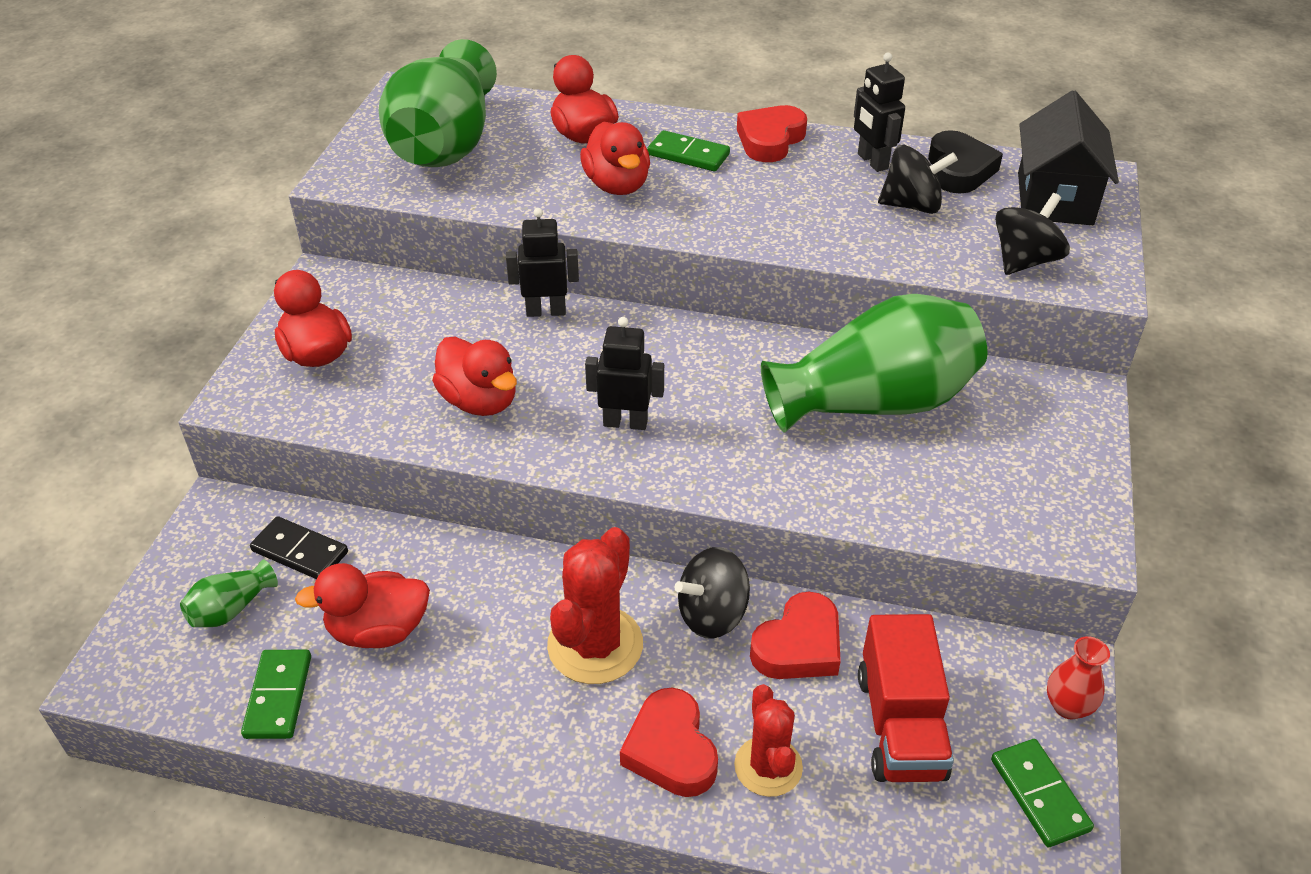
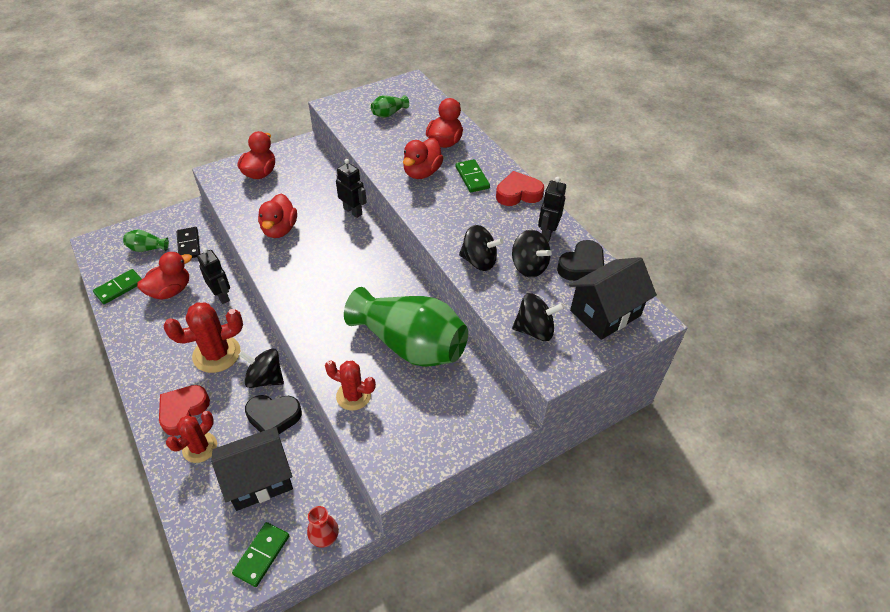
camera: 45 degrees right, 5 degrees up
(378, 630) = (170, 291): red duck -> red duck turned 105 degrees clockwise
(445, 144) = (389, 113): green vase -> green vase, size x0.40
(625, 422) = (311, 276): black robot -> black robot (222, 296)
(799, 646) = (273, 417): red heart -> black heart
(853, 235) = (479, 261): none -> black spinning top
(900, 725) = (259, 479): red truck -> black house
(909, 505) = (353, 396): none -> red cactus

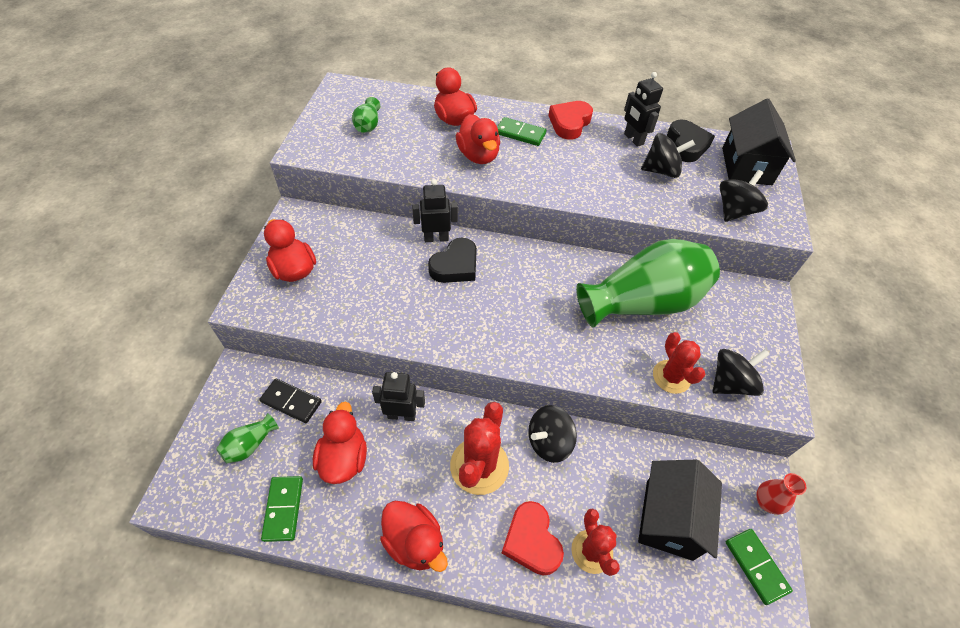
camera: 50 degrees left, 5 degrees up
(273, 417) = (603, 463): black heart -> black heart (455, 266)
(279, 229) = (399, 304): red duck -> red duck (415, 542)
(353, 396) = (671, 377): red cactus -> red cactus turned 75 degrees counterclockwise
(479, 261) = (628, 192): black spinning top -> black spinning top (730, 383)

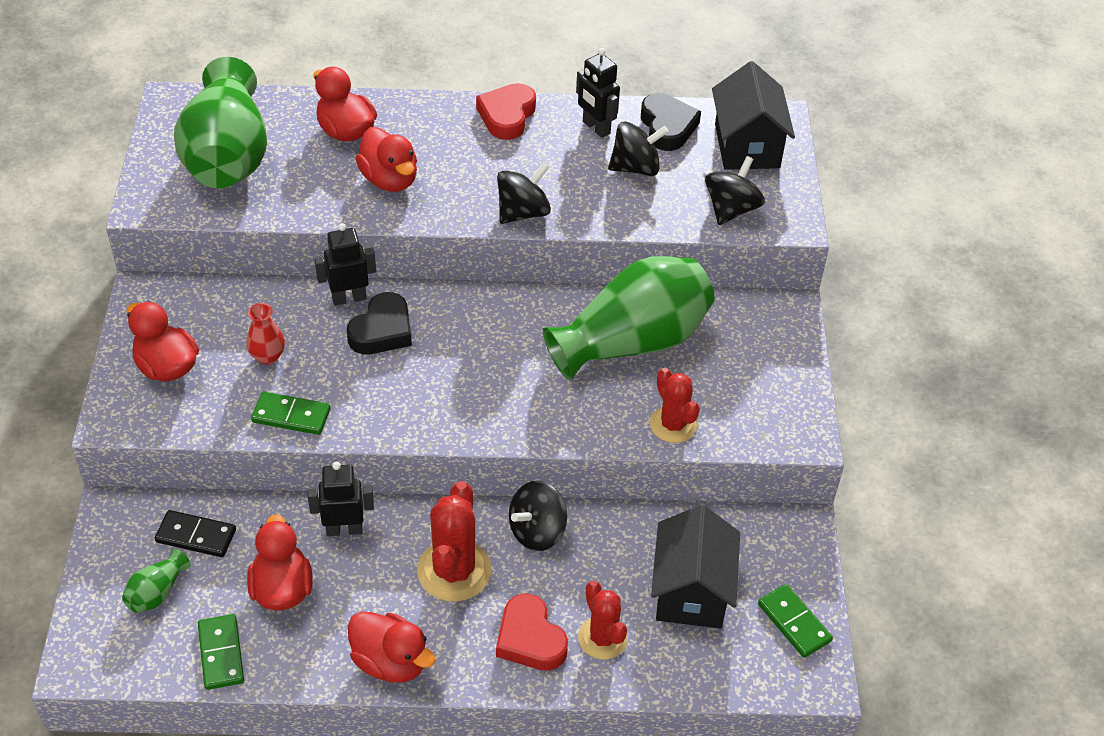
camera: 10 degrees left, 5 degrees down
(368, 125) = (228, 156): green vase -> green vase, size x2.49
(520, 133) = (441, 140): green domino -> green domino (291, 415)
(730, 383) = (744, 421): black spinning top -> black spinning top (523, 212)
(766, 502) = (806, 556): red vase -> red vase (267, 356)

